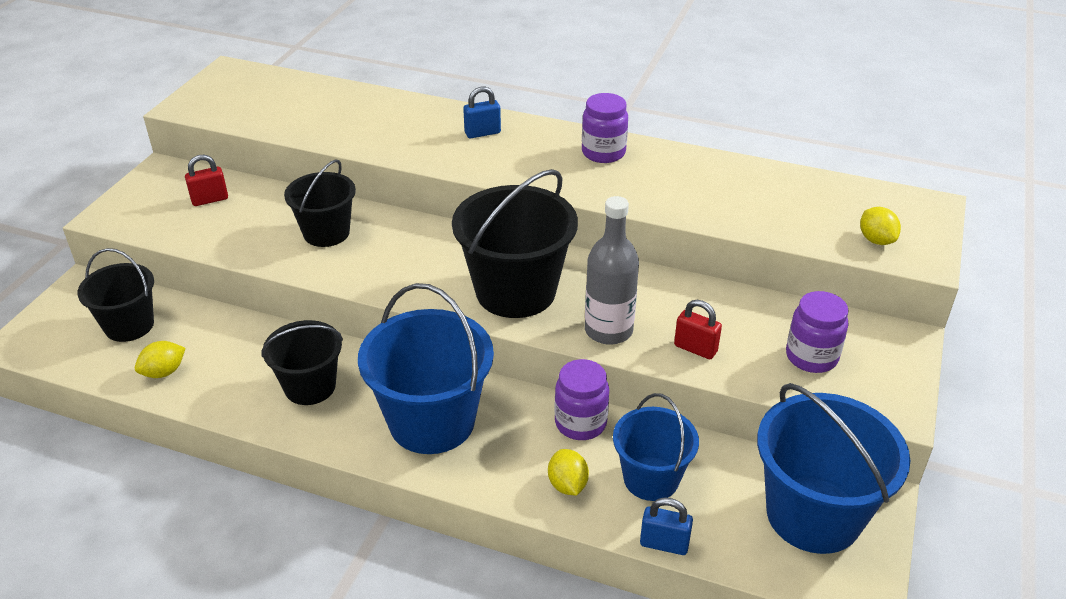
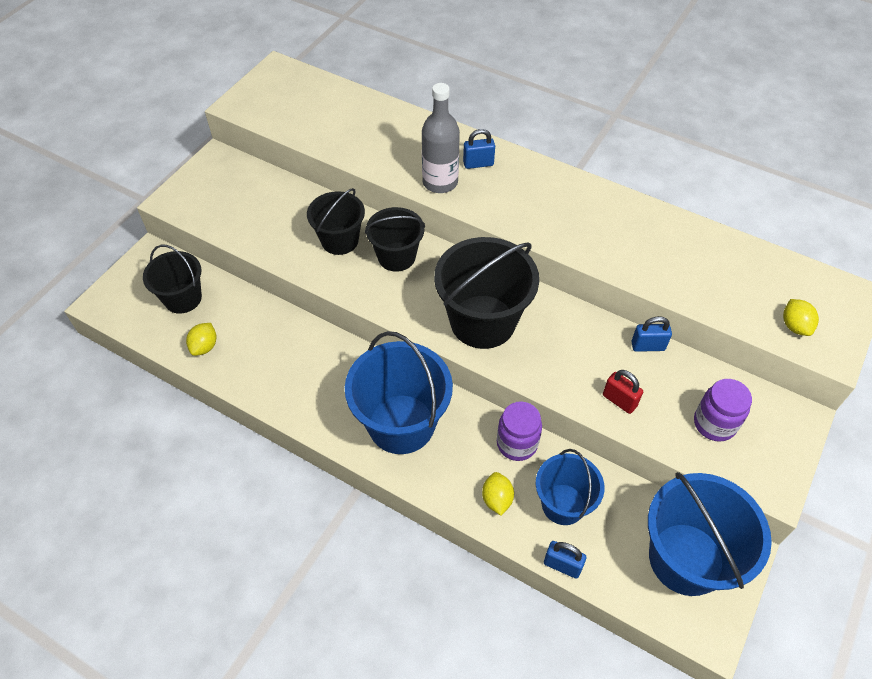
camera: 10 degrees right, 15 degrees up
(164, 372) = (204, 346): yellow lemon -> yellow lemon turned 45 degrees counterclockwise
(210, 200) = (252, 194): red padlock -> none
(310, 386) = (312, 377): black bucket -> black bucket (396, 256)
(603, 153) = (577, 198): purple jar -> none
(608, 330) = (551, 372): grey bottle -> grey bottle (440, 182)
(716, 292) = (648, 346): none -> blue padlock

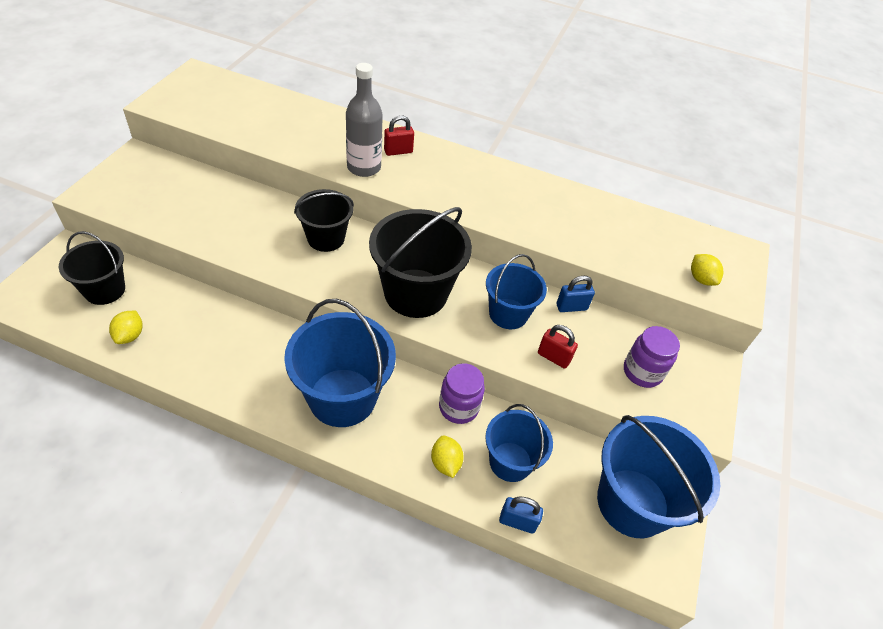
camera: 15 degrees left, 5 degrees down
(339, 240) = (268, 226): black bucket -> none
(478, 164) = (398, 151): blue padlock -> red padlock
(577, 350) = (508, 314): none -> blue bucket

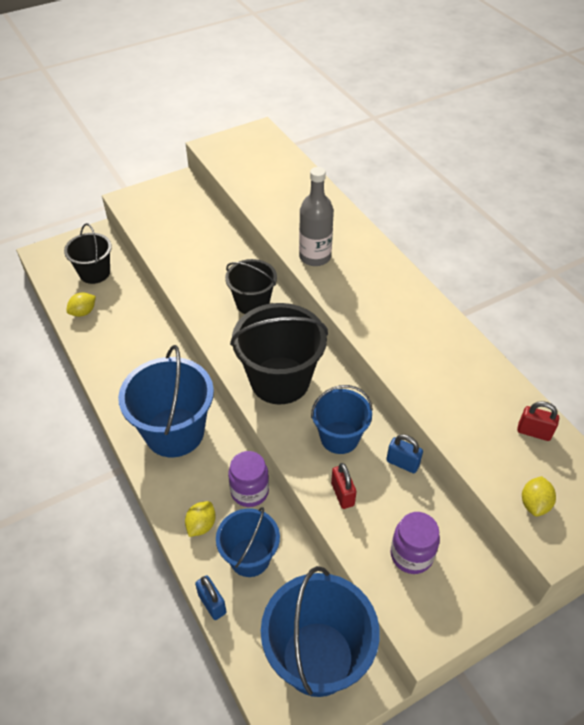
camera: 45 degrees right, 0 degrees up
(398, 151) = (357, 255): red padlock -> red padlock (534, 432)

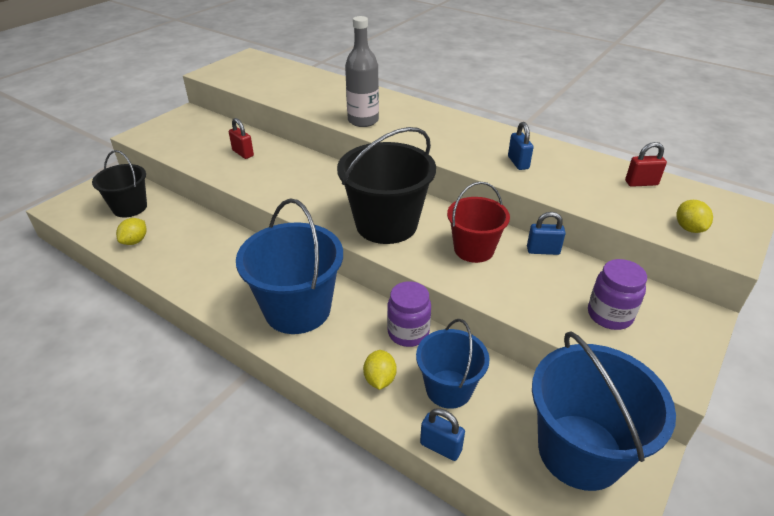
camera: 25 degrees left, 10 degrees down
(252, 303) = (318, 177): black bucket -> none
(339, 437) = (474, 249): blue bucket -> red bucket
(342, 494) = (511, 291): red padlock -> red padlock (243, 153)
(427, 362) = (518, 163): none -> blue padlock

